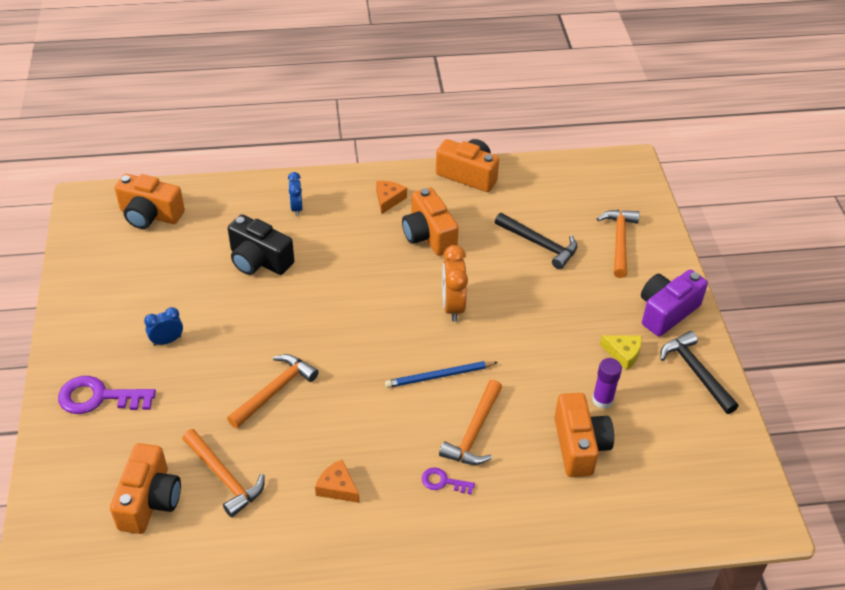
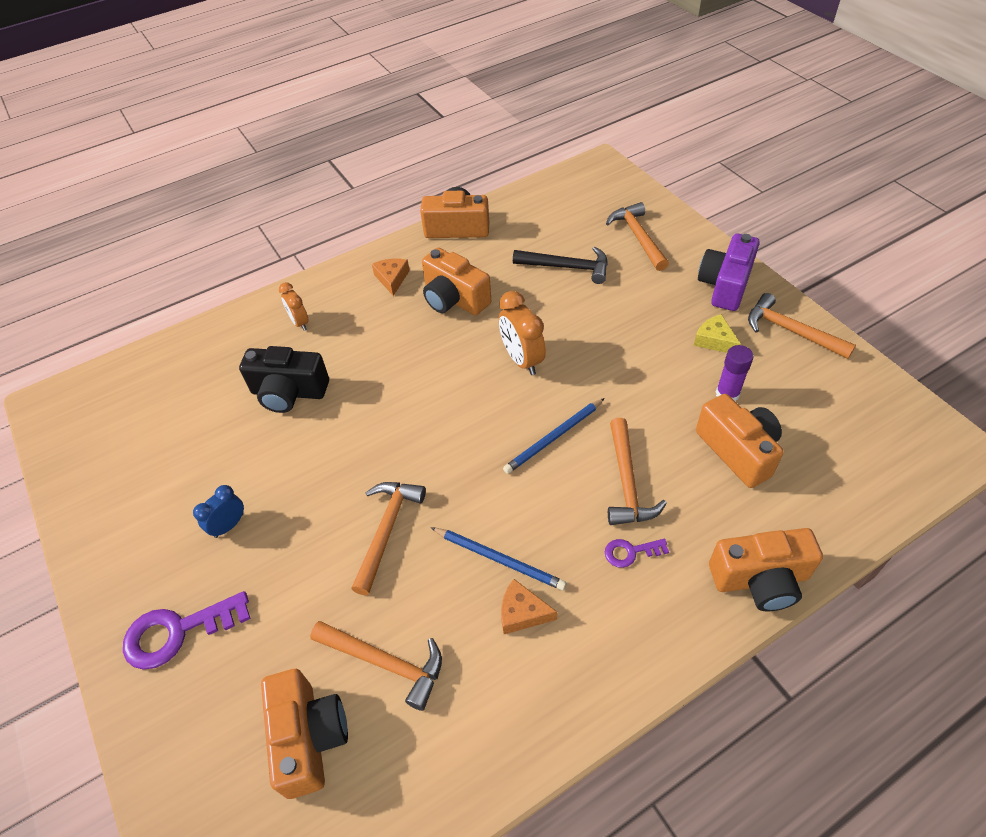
camera: 20 degrees left, 5 degrees up
(150, 215) = (136, 390): orange camera -> orange camera (760, 579)
(296, 208) = (300, 322): blue clock -> orange clock
(343, 445) = (499, 559): none -> blue pencil
(623, 353) = (714, 340): yellow cheese -> yellow cheese turned 135 degrees counterclockwise
(695, 372) = (791, 331): black hammer -> orange hammer

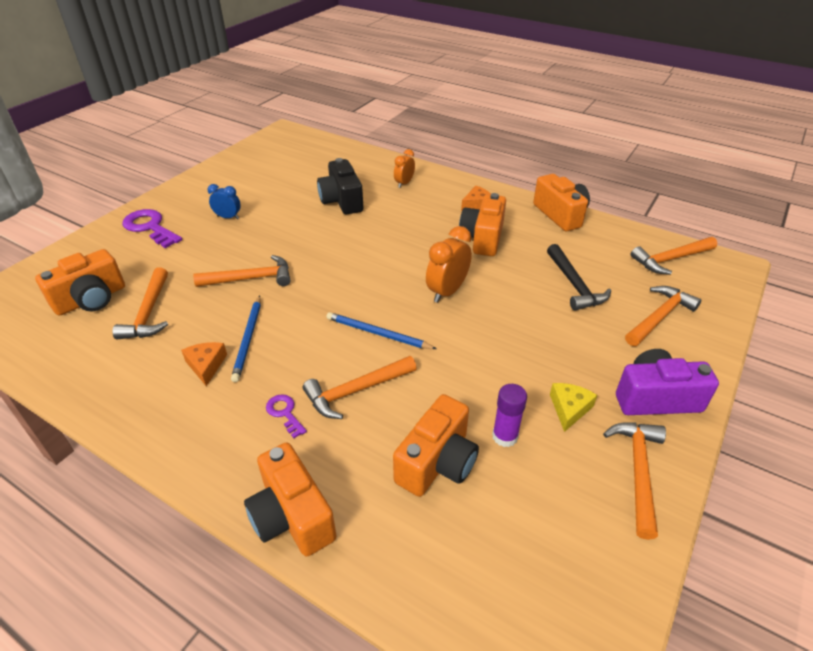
camera: 60 degrees right, 10 degrees down
(571, 193) = (670, 259): none -> orange hammer

